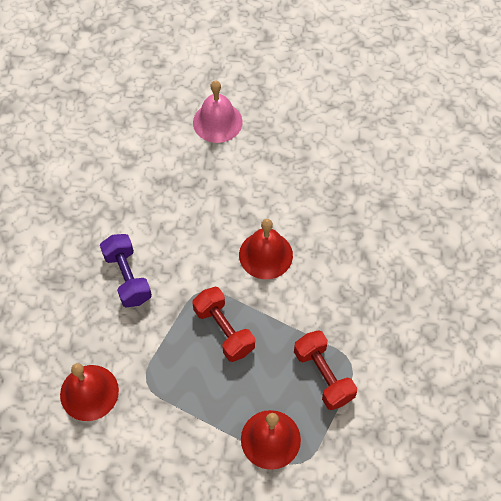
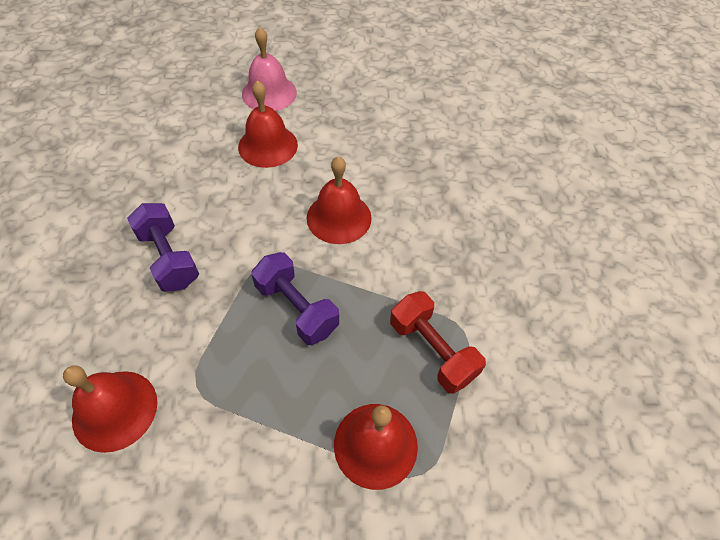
camera: 10 degrees left, 5 degrees down
(212, 178) = (268, 145): none -> red bell
(224, 330) = (296, 308): red dumbbell -> purple dumbbell

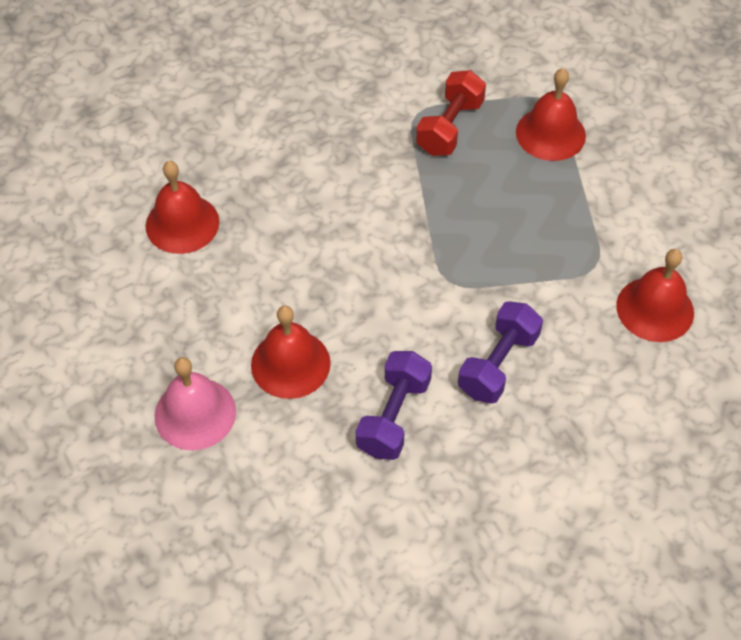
camera: 115 degrees left, 0 degrees up
(296, 308) = (477, 233): purple dumbbell -> purple dumbbell (393, 416)
(339, 217) = (353, 248): red bell -> red bell (182, 223)

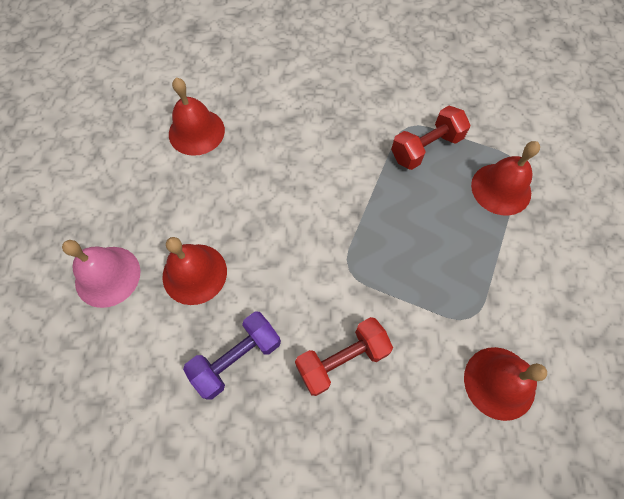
camera: 30 degrees right, 10 degrees up
(498, 364) = (342, 359): purple dumbbell -> red dumbbell

